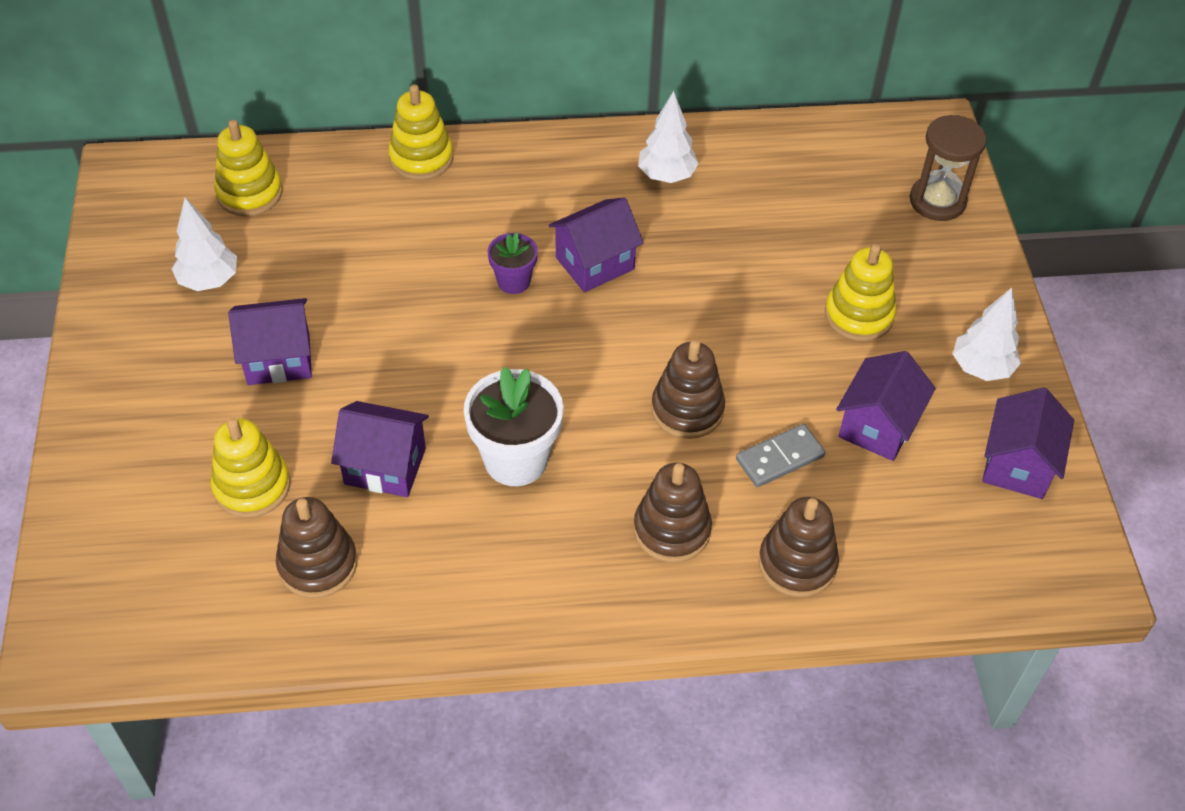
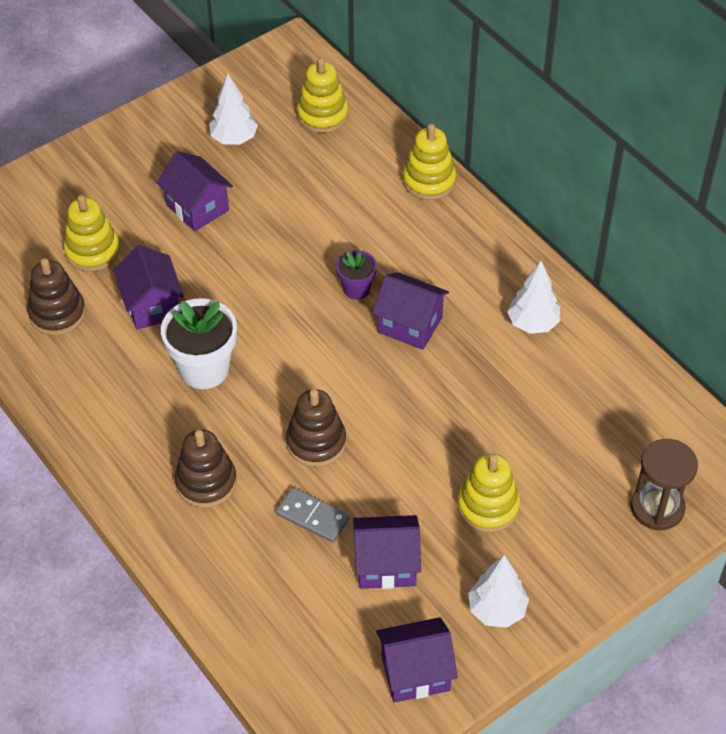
camera: 60 degrees right, 0 degrees up
(797, 563) = (227, 568): brown stacking toy -> none

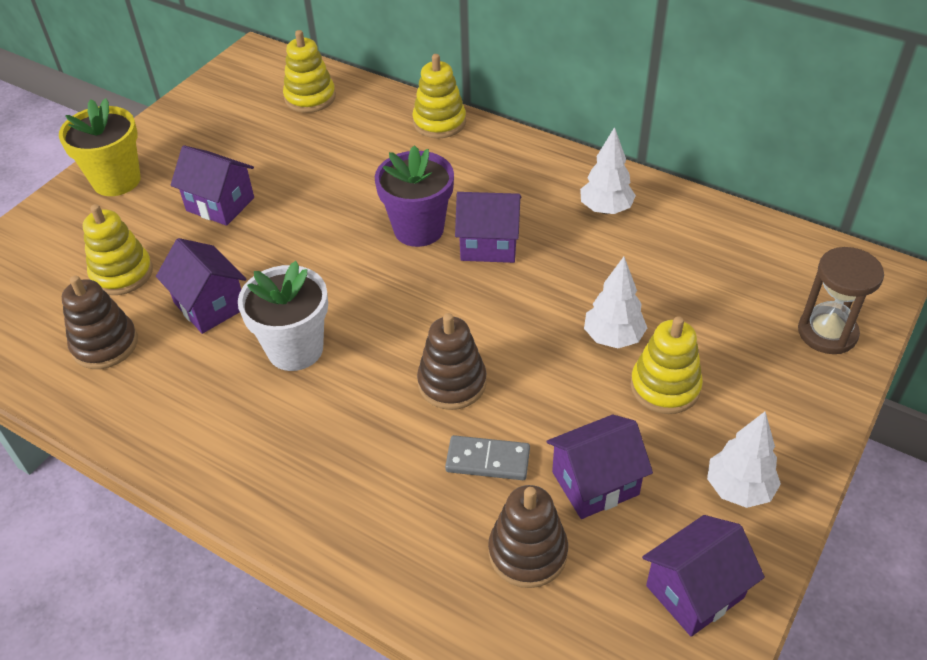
camera: 20 degrees left, 5 degrees down
(119, 154) = (116, 180): none -> yellow flower pot
(206, 482) = (350, 464): brown stacking toy -> brown stacking toy (527, 552)
(234, 139) = (232, 138): white tree -> white tree (613, 338)
(356, 289) = (418, 229): purple flower pot -> purple flower pot, size x1.77

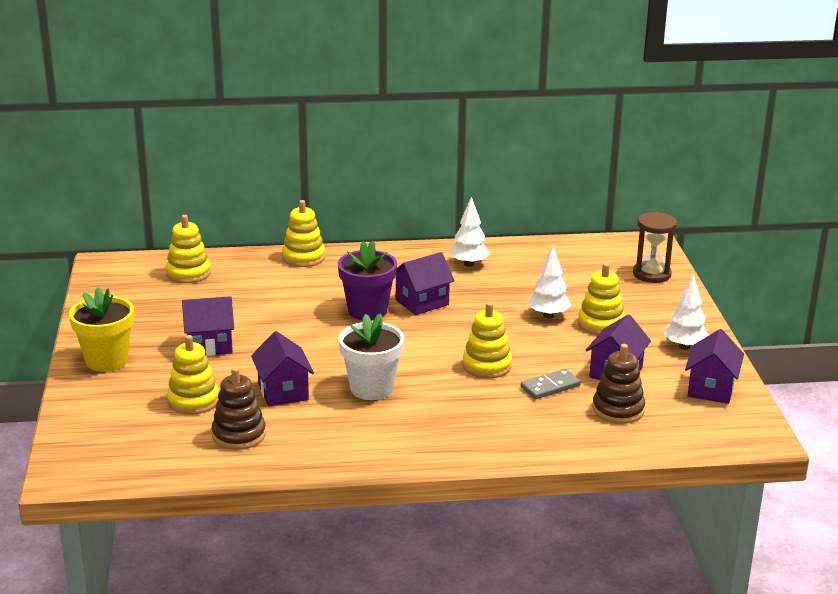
camera: 40 degrees left, 20 degrees down
(210, 305) = (283, 391): purple house -> purple house turned 60 degrees clockwise
(452, 383) = (487, 366): brown stacking toy -> yellow stacking toy

